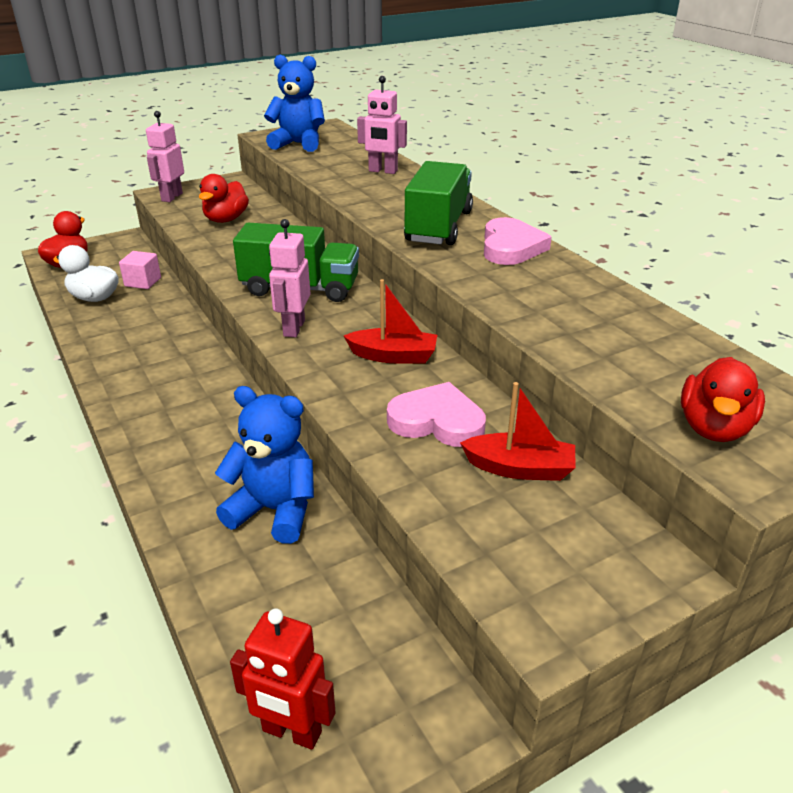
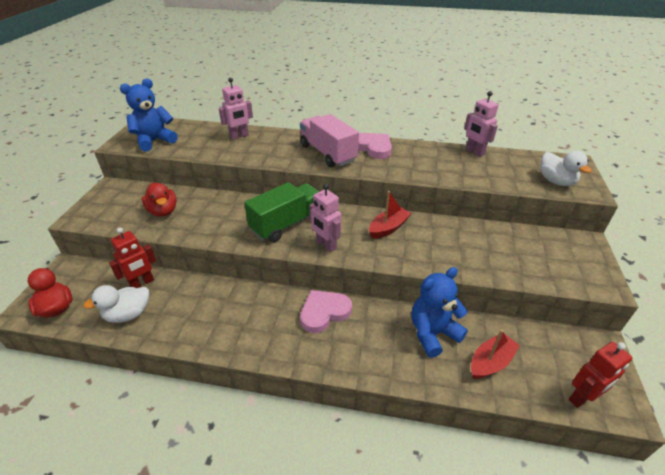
camera: 50 degrees left, 5 degrees up
(143, 282) = (142, 283): pink cube -> red robot
(171, 197) = (92, 217): pink robot -> pink robot (474, 152)
(437, 421) = (453, 243): pink heart -> pink heart (324, 312)
(438, 227) = (328, 153): green truck -> pink truck
(519, 468) = (505, 240): red boat -> red boat (490, 362)
(714, 428) = (556, 181): red duck -> white duck

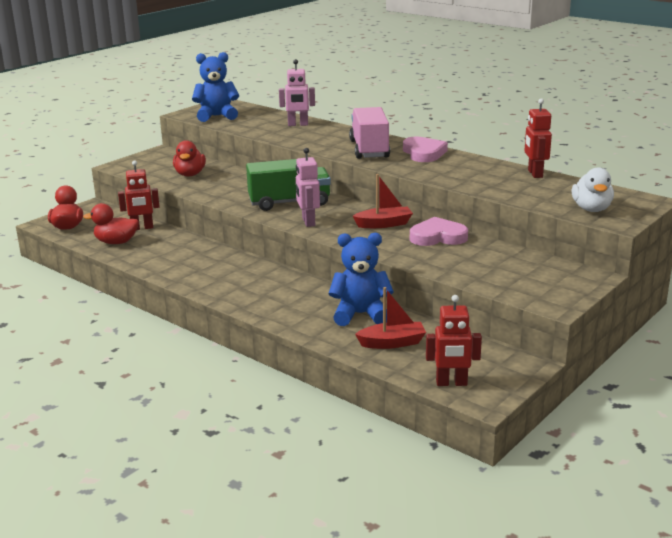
camera: 30 degrees right, 15 degrees down
(128, 314) = (116, 242): white duck -> red duck
(324, 312) = (275, 279): pink heart -> pink heart (438, 237)
(474, 152) = (535, 174): pink robot -> red robot

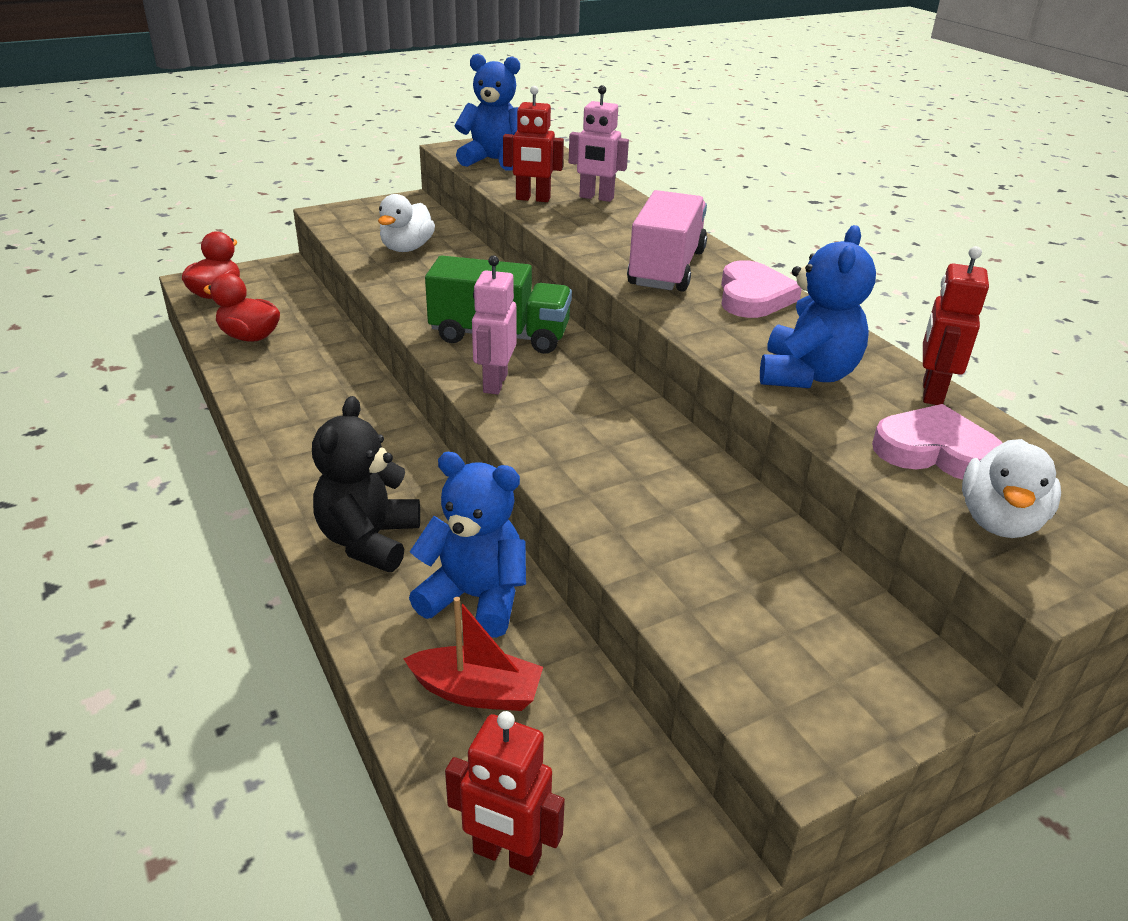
camera: 20 degrees right, 10 degrees up
(142, 228) = (306, 319): red robot -> red robot (533, 199)
(190, 174) = (407, 248): red duck -> white duck
(285, 307) = (369, 540): none -> black teddy bear
(384, 224) = (614, 421): red boat -> none
(438, 237) = (687, 477): pink heart -> pink heart (935, 451)
(475, 178) = (806, 375): none -> blue teddy bear

